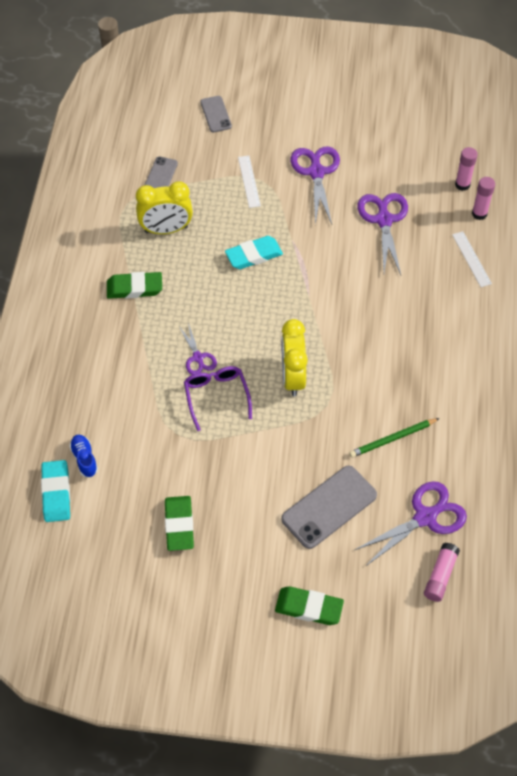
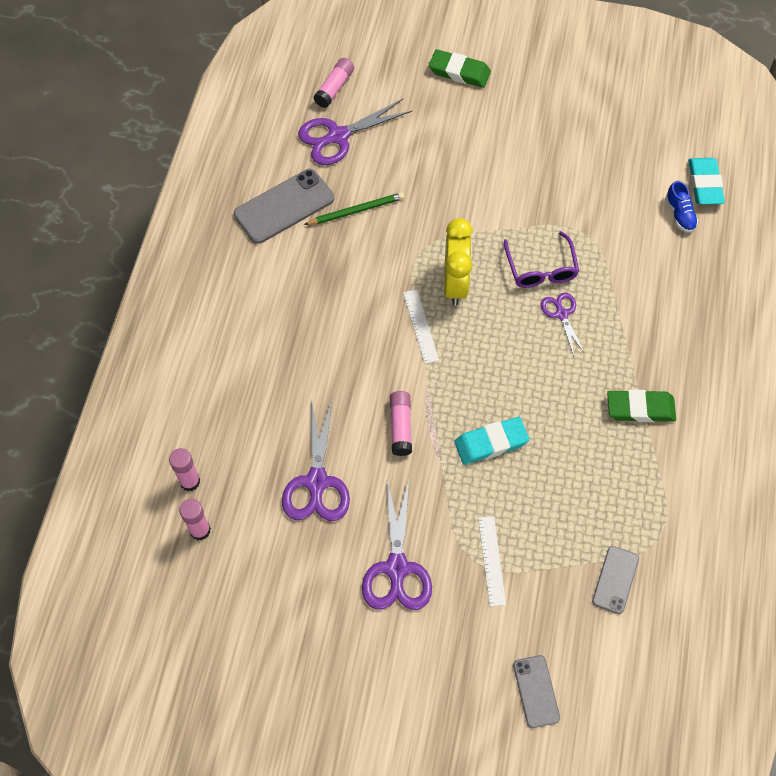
camera: 175 degrees left, 5 degrees up
(166, 229) = (604, 490): yellow clock -> none
(179, 525) = (579, 147): green eraser -> none
(326, 261) = (400, 427): none -> pink glue stick
(329, 507) = (431, 152): grey phone -> grey phone (284, 207)
(471, 259) = (218, 416): white ruler -> white ruler (420, 326)

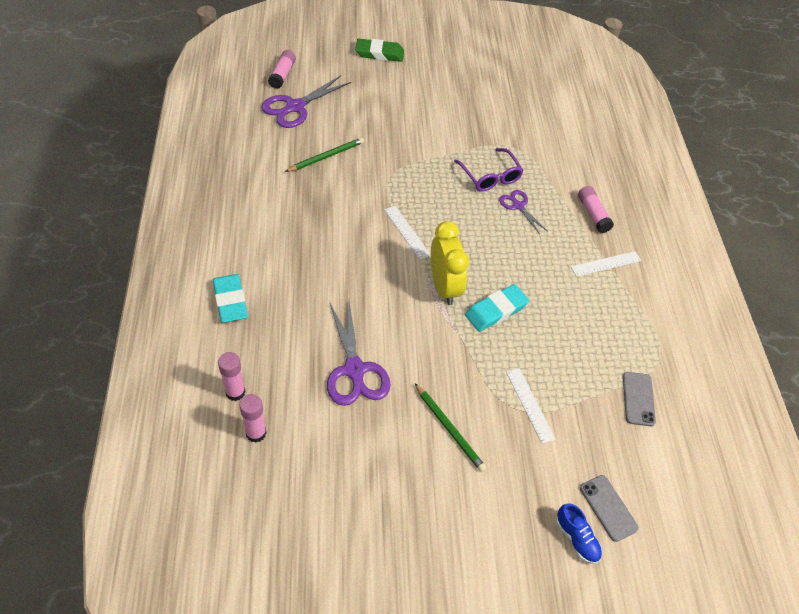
camera: 20 degrees left, 10 degrees down
(284, 207) = (264, 162): grey phone -> none
(397, 568) = (449, 429): purple scissors -> green pencil
(400, 427) = (415, 312): pink glue stick -> pink glue stick (593, 214)
(455, 284) = (425, 197): yellow clock -> yellow clock (444, 287)
(640, 408) = (606, 264): green eraser -> white ruler
(679, 214) = (581, 125): blue shoe -> blue shoe (576, 538)
(704, 184) = (591, 103): turquoise eraser -> turquoise eraser (230, 301)

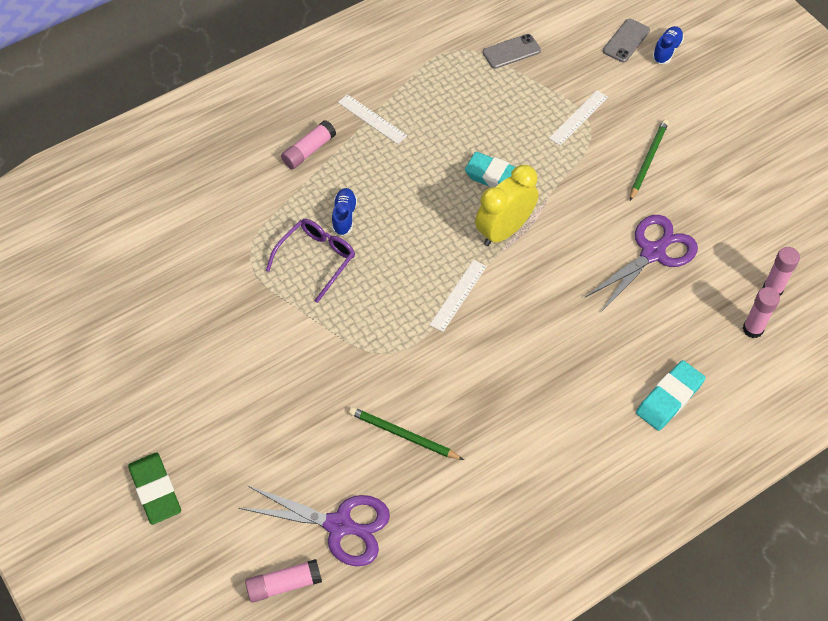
camera: 115 degrees left, 5 degrees up
(518, 206) = (344, 216): purple scissors -> blue shoe

